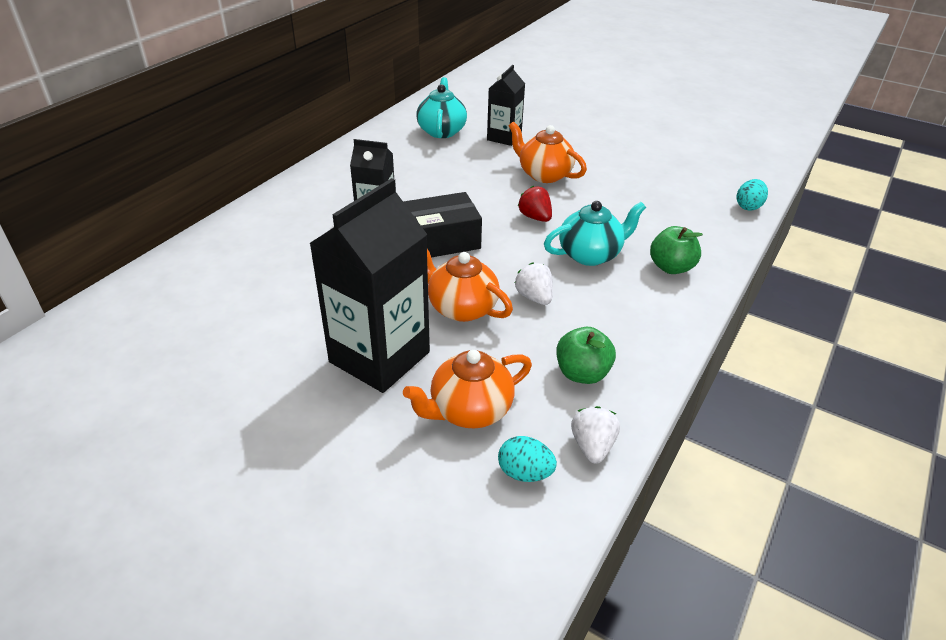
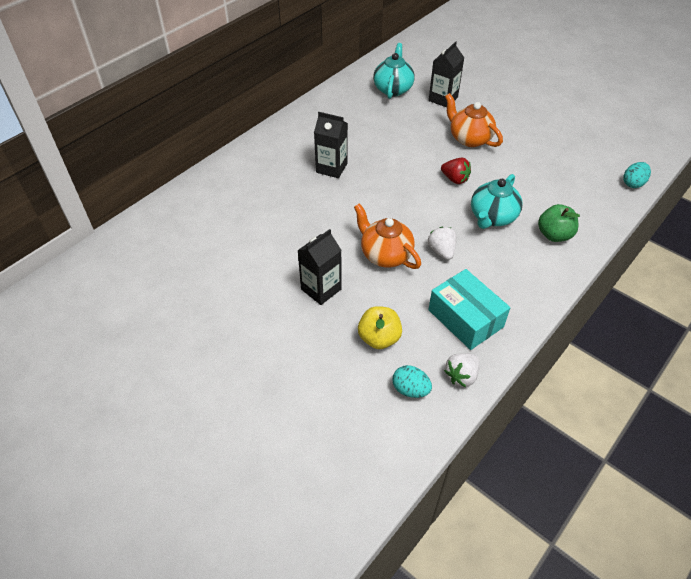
camera: 10 degrees right, 10 degrees up
(379, 357) = (321, 289): black carton -> black carton, size x0.56
(441, 240) = (378, 194): black box -> none
(469, 410) = (379, 338): orange teapot -> yellow apple
(535, 217) = (455, 179): red strawberry -> red strawberry turned 150 degrees clockwise
(582, 373) = (465, 318): green apple -> turquoise box
(590, 254) = (492, 217): turquoise teapot -> turquoise teapot turned 135 degrees clockwise
(592, 446) = (461, 376): white strawberry -> white strawberry turned 150 degrees counterclockwise

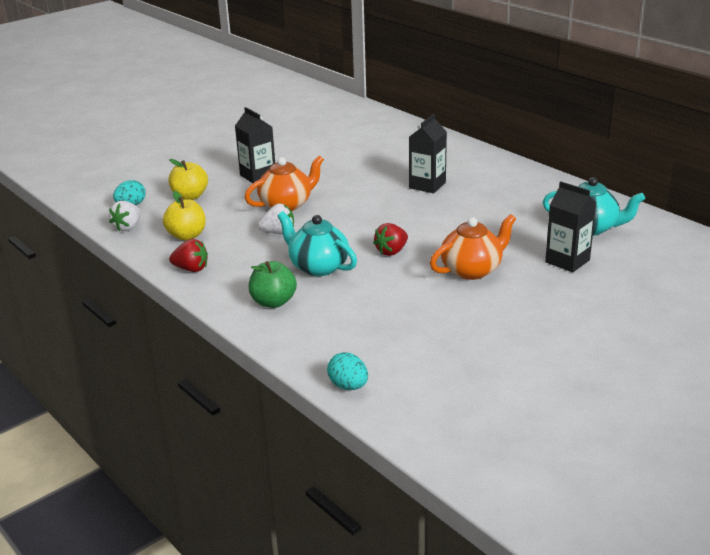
camera: 100 degrees right, 20 degrees down
(461, 376) = (128, 227): white strawberry -> white strawberry turned 120 degrees counterclockwise
(465, 318) = (187, 236): turquoise box -> yellow apple
(525, 299) = (191, 269): none -> red strawberry

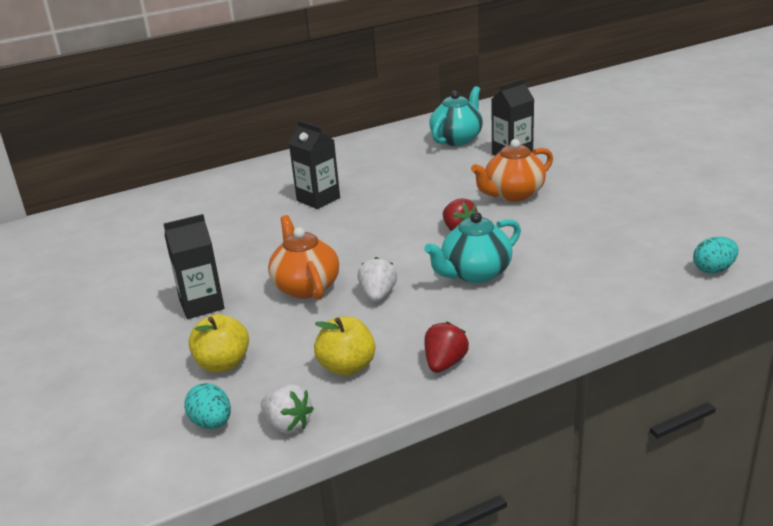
camera: 75 degrees left, 0 degrees up
(273, 302) = (545, 305): green apple -> none
(472, 270) = (513, 194): orange teapot -> orange teapot turned 105 degrees counterclockwise

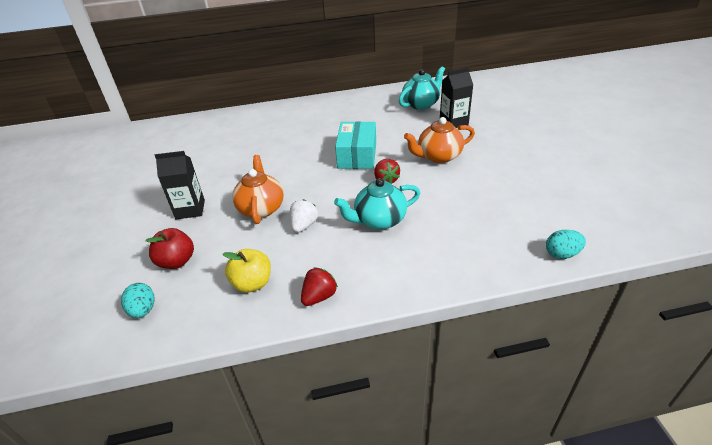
camera: 15 degrees right, 10 degrees up
(223, 364) = (177, 261): yellow apple -> red apple
(288, 424) = (189, 324): white strawberry -> none
(318, 199) = (306, 138): black carton -> none
(403, 208) = (357, 155): none -> turquoise box

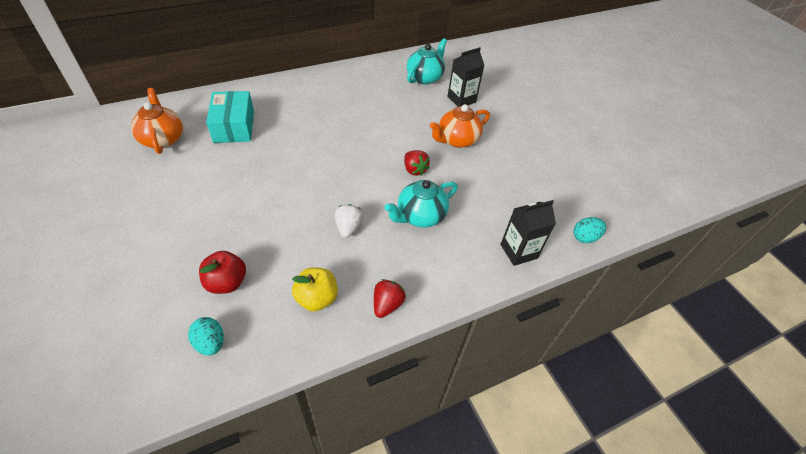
camera: 20 degrees left, 10 degrees up
(190, 209) = (219, 219): black carton -> black carton (518, 251)
(261, 208) = (297, 211): orange teapot -> orange teapot (162, 139)
(357, 155) = (378, 142): turquoise box -> turquoise box (234, 126)

